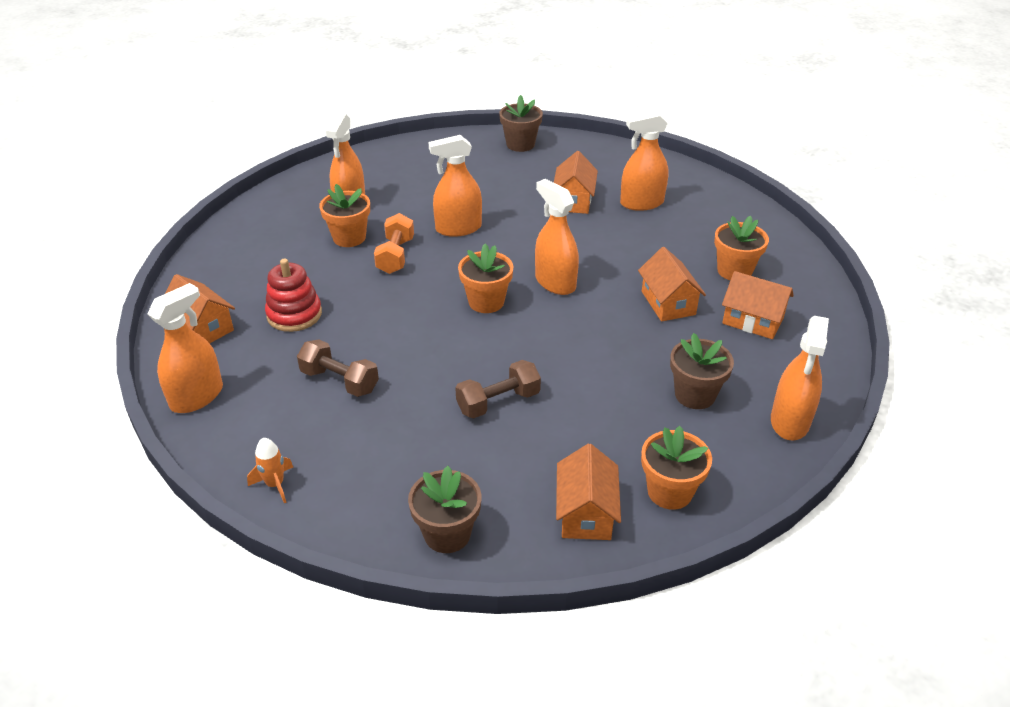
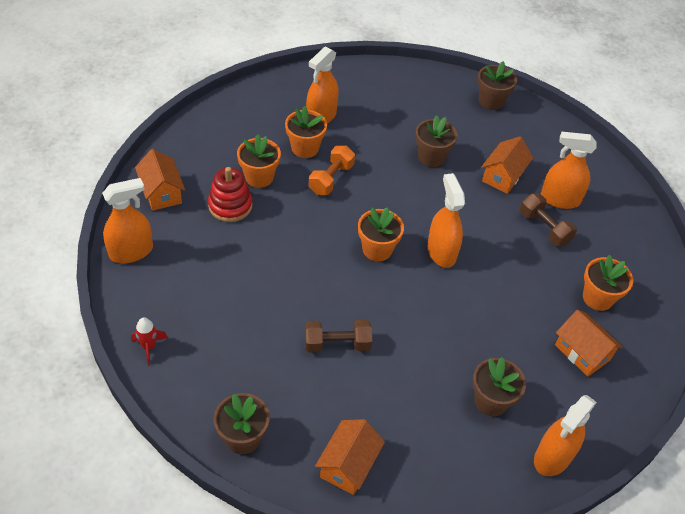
camera: 20 degrees right, 10 degrees up
(275, 484) = (149, 347): orange rocket -> red rocket
(340, 381) = (233, 278): brown dumbbell -> brown dumbbell (544, 228)
(458, 228) = (393, 170): orange spray bottle -> none
(491, 206) = (431, 157): none -> brown flower pot
(668, 303) = (521, 307): orange house -> none
(669, 491) = (420, 475): orange flower pot -> orange flower pot (259, 177)

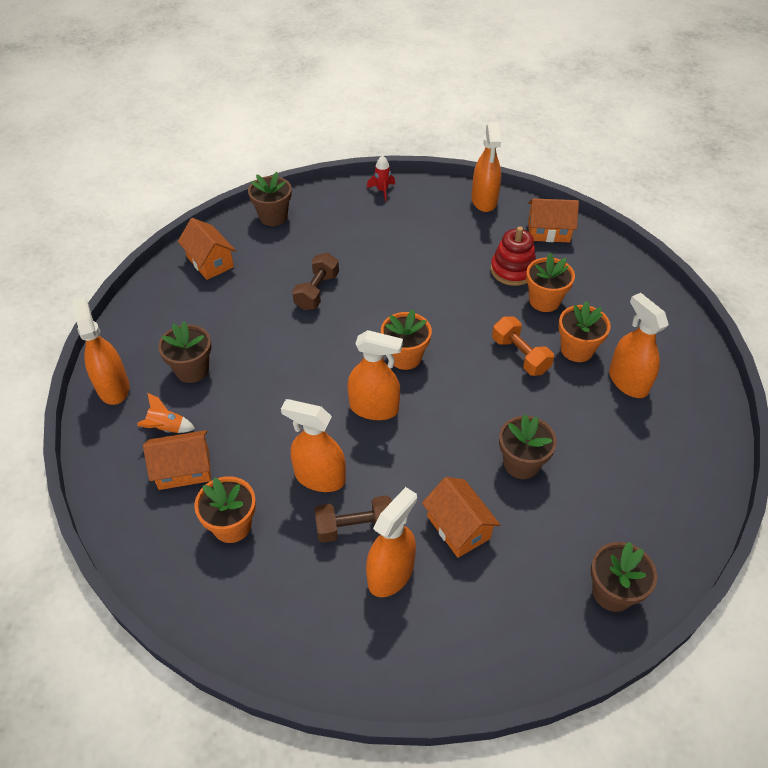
camera: 120 degrees right, 0 degrees up
(523, 262) = (320, 477): none -> orange spray bottle
(559, 387) = (166, 428): none -> orange rocket

